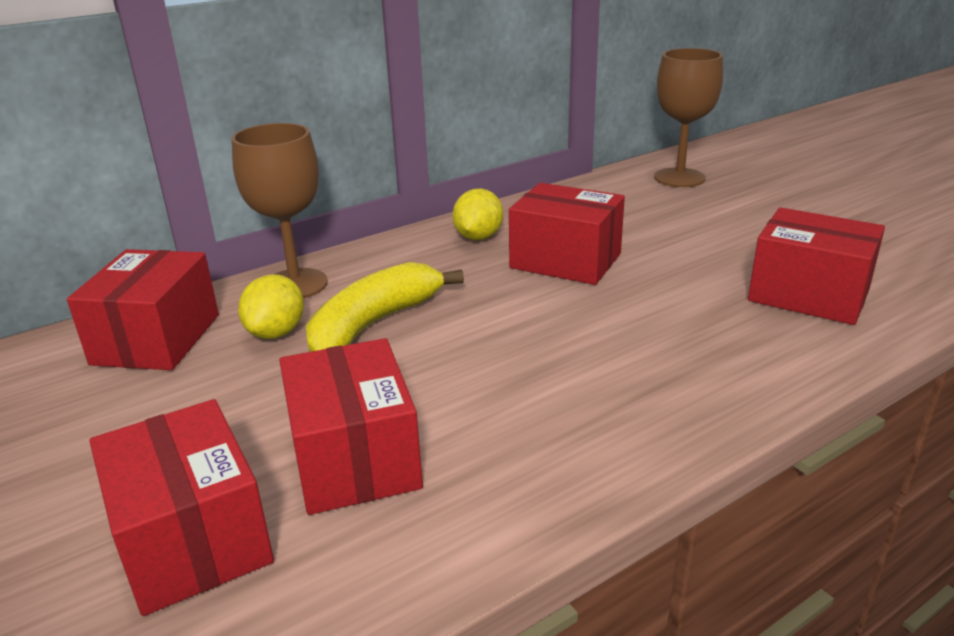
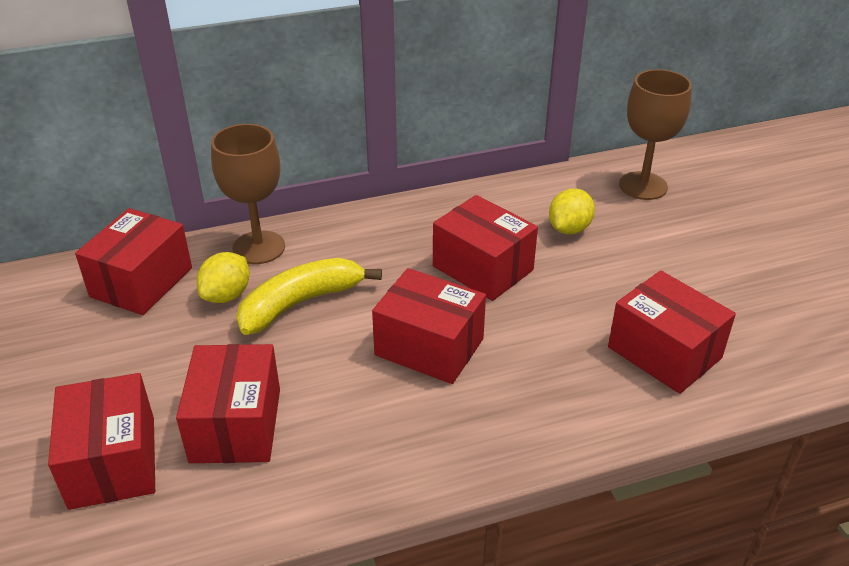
camera: 15 degrees right, 10 degrees up
(478, 237) = (425, 225): yellow lemon -> yellow lemon (569, 229)
(553, 335) = (429, 347): none -> red box

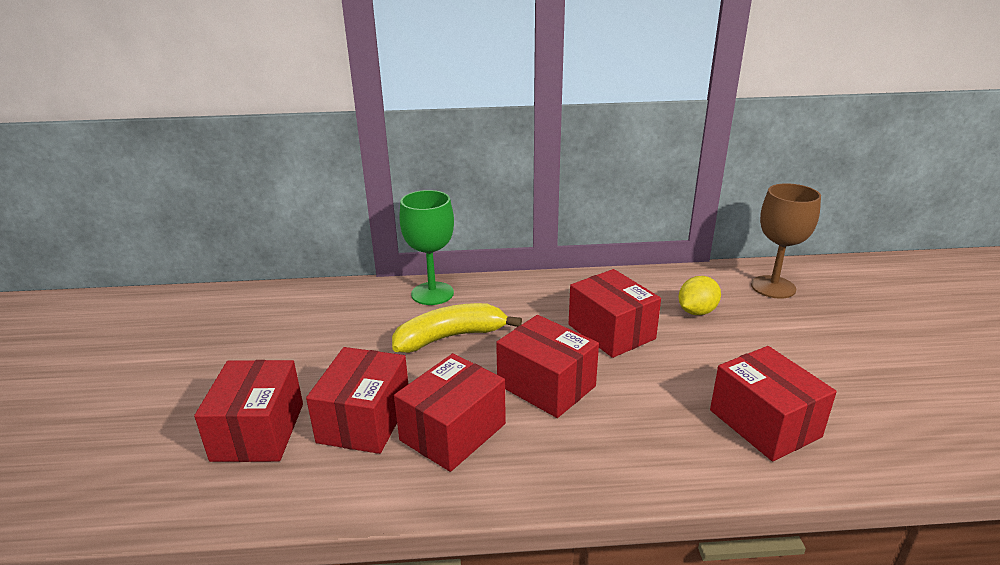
camera: 15 degrees right, 10 degrees down
(141, 282) = (335, 306): red box -> red box (453, 432)
(226, 295) = (395, 323): yellow lemon -> none
(259, 247) = (432, 293): brown goblet -> green goblet

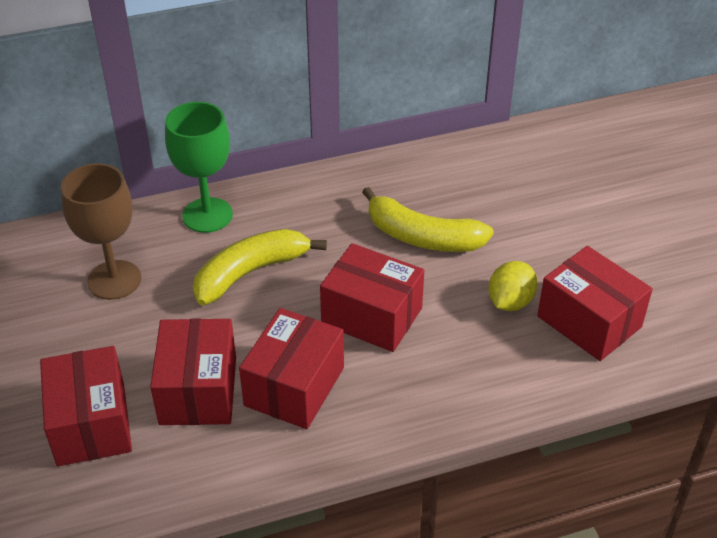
camera: 15 degrees left, 15 degrees up
(611, 331) = (422, 237): red box -> yellow banana
(696, 311) = (506, 195): yellow lemon -> yellow lemon (510, 302)
(773, 287) = (581, 149): brown goblet -> brown goblet (114, 280)

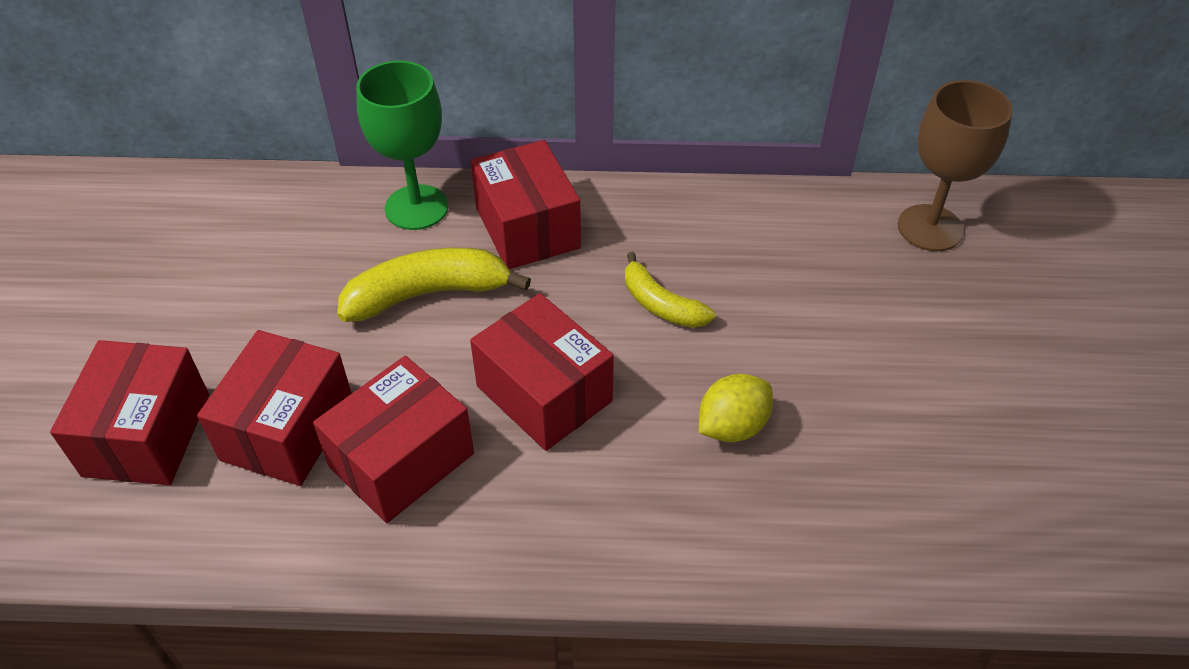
camera: 20 degrees right, 5 degrees up
(114, 280) = (270, 260): brown goblet -> brown goblet (930, 228)
(422, 237) = (661, 304): yellow banana -> yellow banana, size x0.63
(589, 321) = (827, 487): red box -> red box (527, 228)

